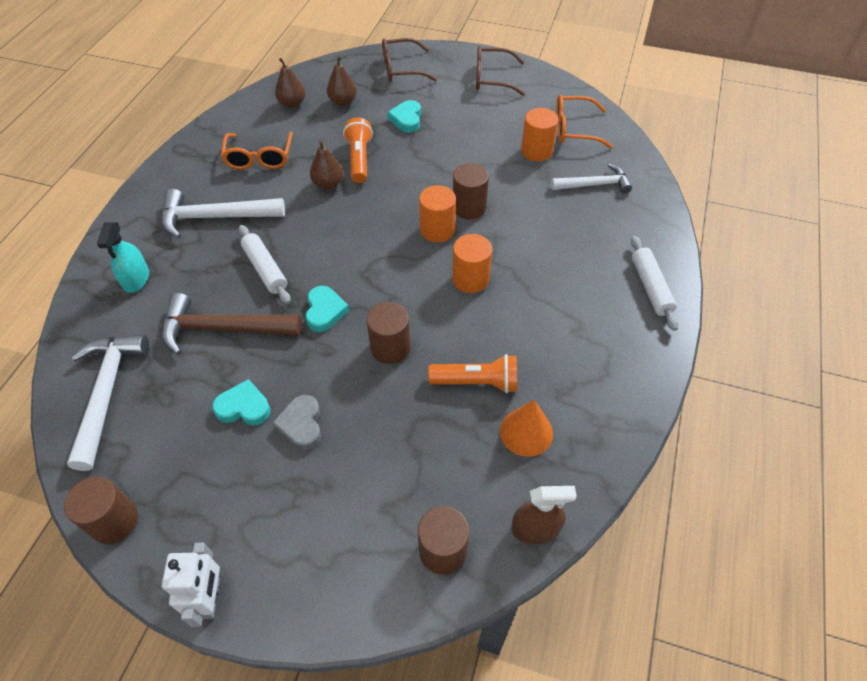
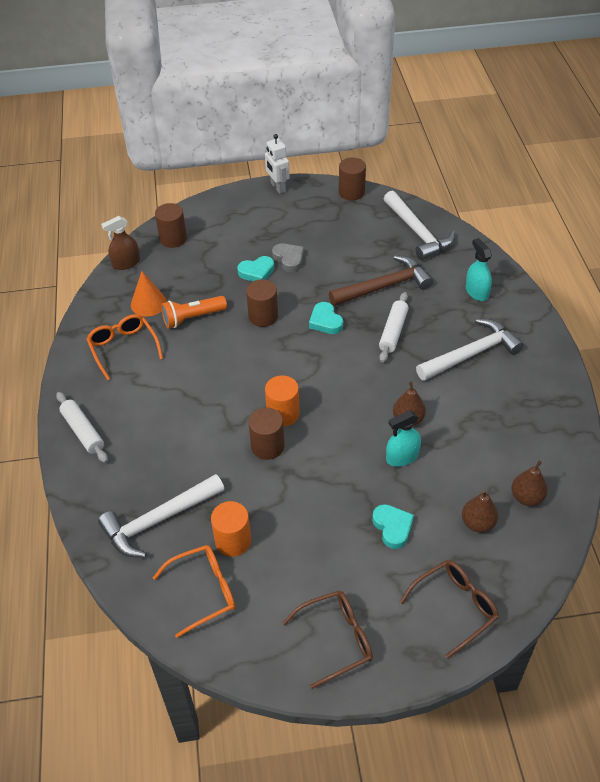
camera: 155 degrees right, 5 degrees down
(244, 407) = (330, 255): turquoise heart -> turquoise heart (257, 272)
(259, 158) = (493, 420): orange glasses -> orange glasses (123, 348)
(265, 269) = (393, 332): white rolling pin -> white rolling pin turned 75 degrees clockwise
(359, 159) = (402, 457): orange flashlight -> turquoise spray bottle
(470, 279) = (232, 383): orange cylinder -> none
(594, 185) = (158, 520): white hammer -> white hammer, size x1.52

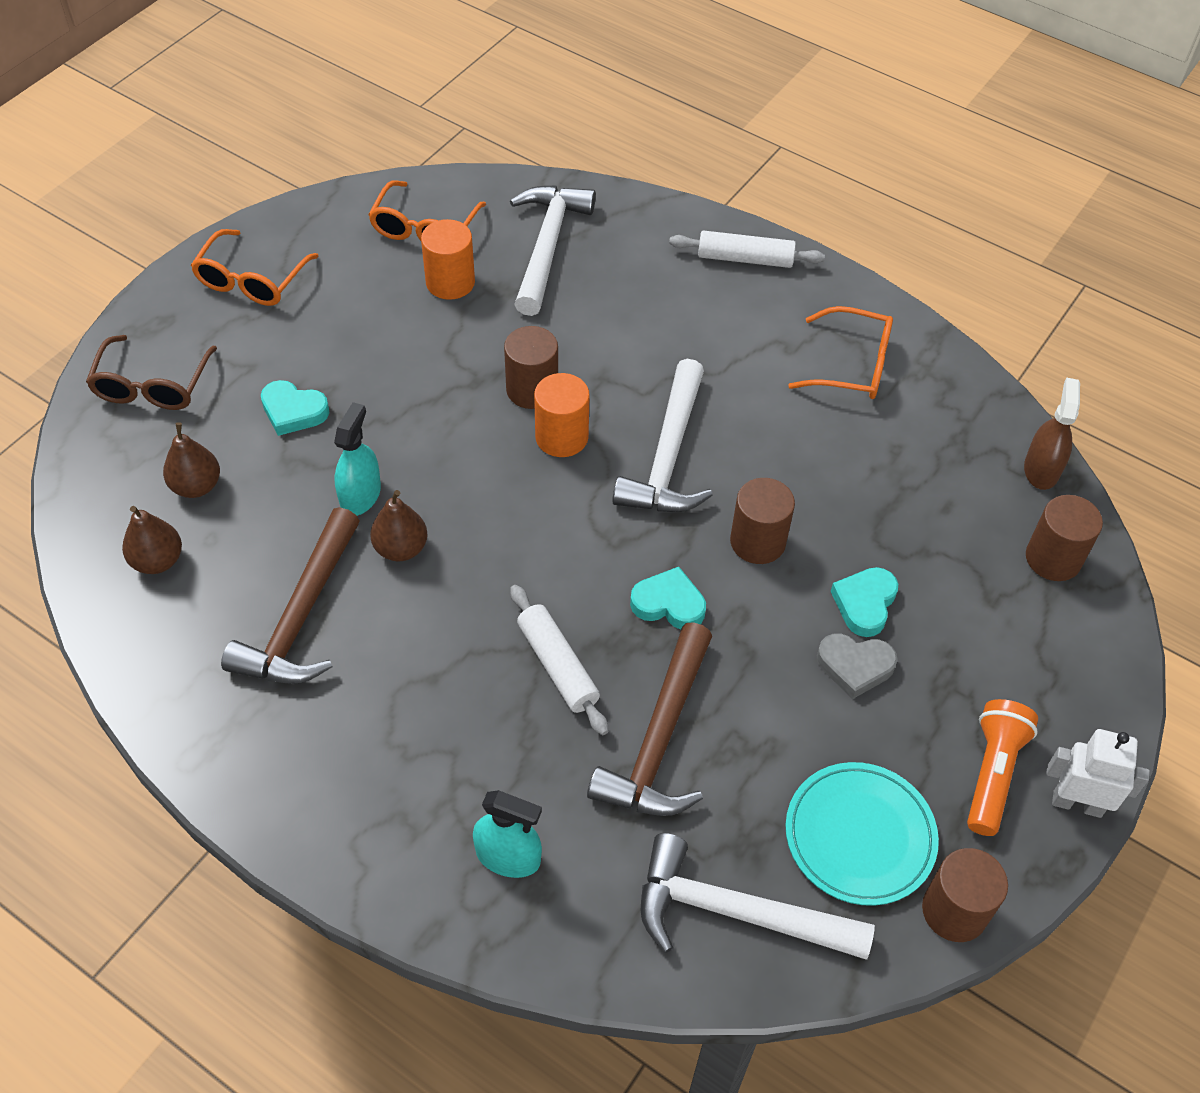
camera: 130 degrees right, 5 degrees up
(148, 303) = (920, 440): orange cone -> none
(192, 318) = (838, 466): orange flashlight -> orange flashlight (992, 773)
(336, 639) = (251, 280): brown glasses -> orange glasses
(354, 223) = (859, 836): none -> turquoise plate
(471, 354) = (407, 721): white hammer -> white hammer (668, 456)
(479, 423) = (301, 616): none -> brown hammer

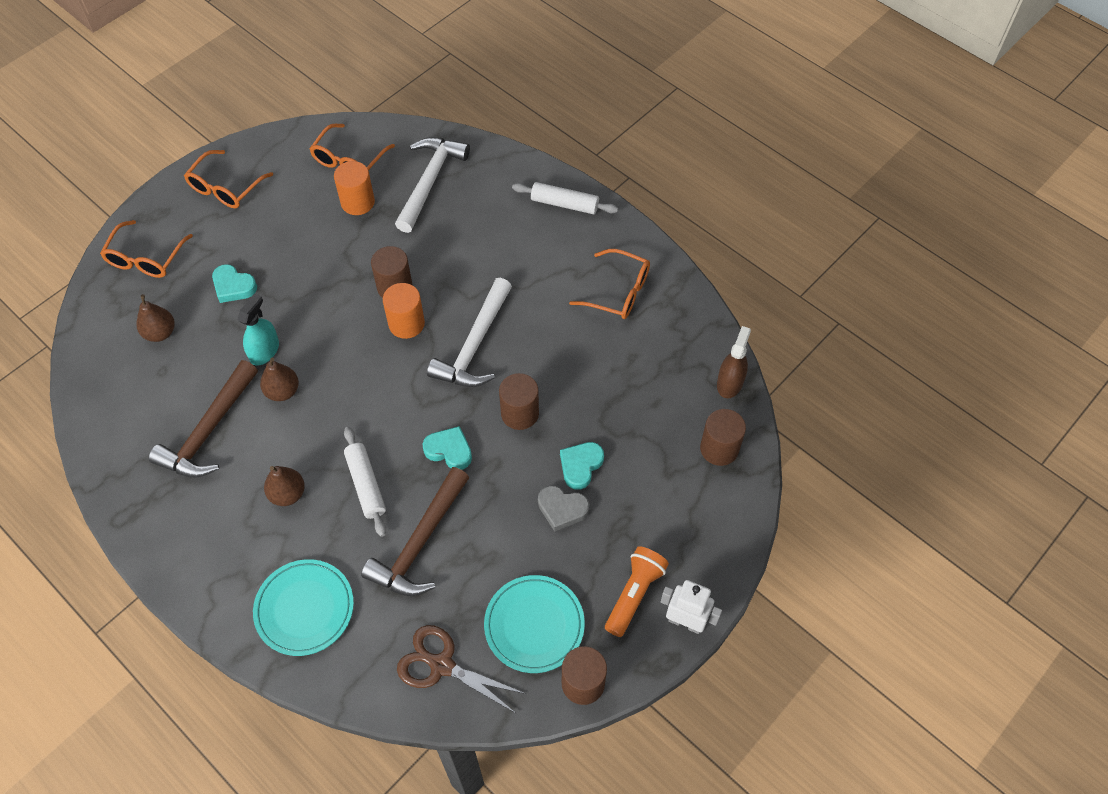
camera: 10 degrees right, 5 degrees up
(152, 386) = (146, 258): brown glasses -> orange glasses
(157, 561) = (125, 382): brown pear -> brown pear (287, 494)
(508, 856) = (304, 609): turquoise spray bottle -> turquoise plate
(736, 912) = (441, 665): white hammer -> brown scissors

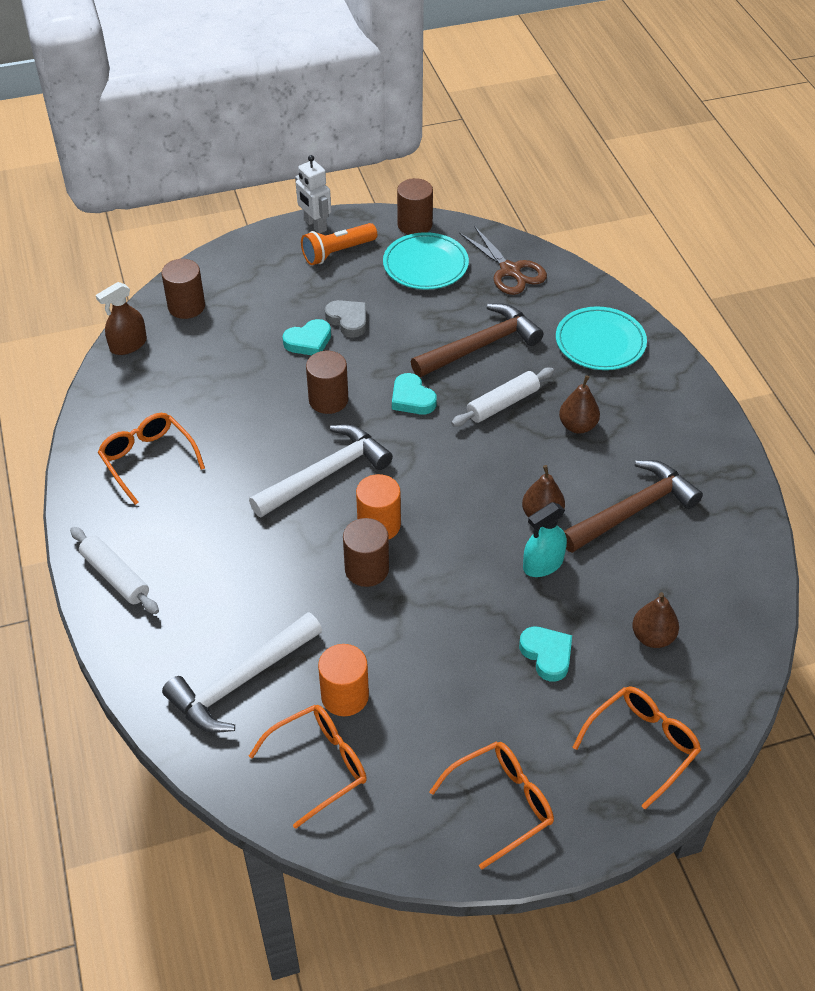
camera: 150 degrees left, 10 degrees down
(366, 485) = (503, 404): white rolling pin -> white rolling pin turned 45 degrees clockwise

